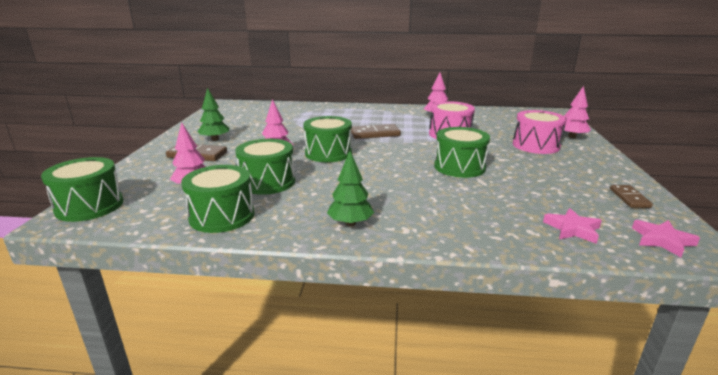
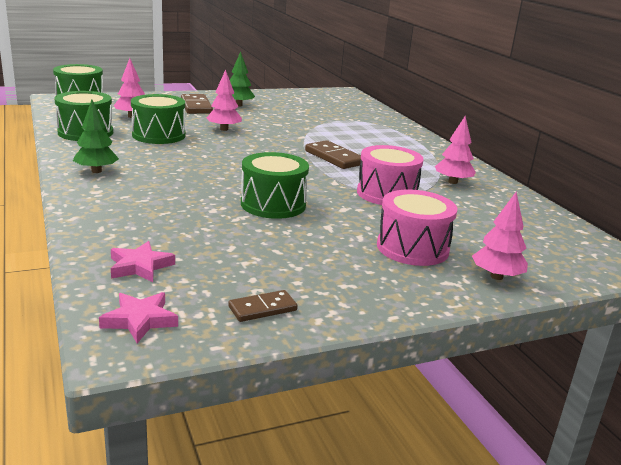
camera: 60 degrees right, 0 degrees up
(328, 153) = (250, 146): green drum -> none

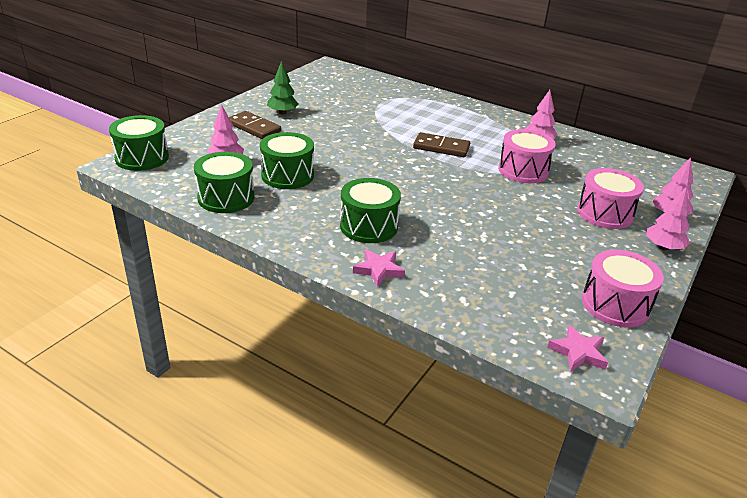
camera: 35 degrees left, 10 degrees up
(96, 171) = (317, 238): green tree -> none
(140, 266) = (505, 311): pink star -> pink star (379, 270)
(224, 129) = (321, 147): pink tree -> pink tree (663, 247)
(262, 308) = (615, 304): brown domino -> pink drum
(273, 204) = (481, 213): green drum -> green drum (368, 226)

